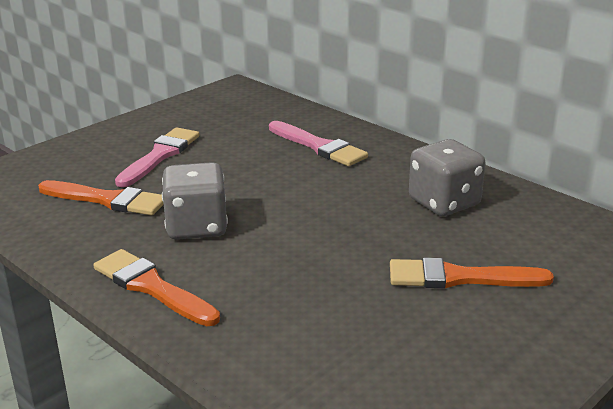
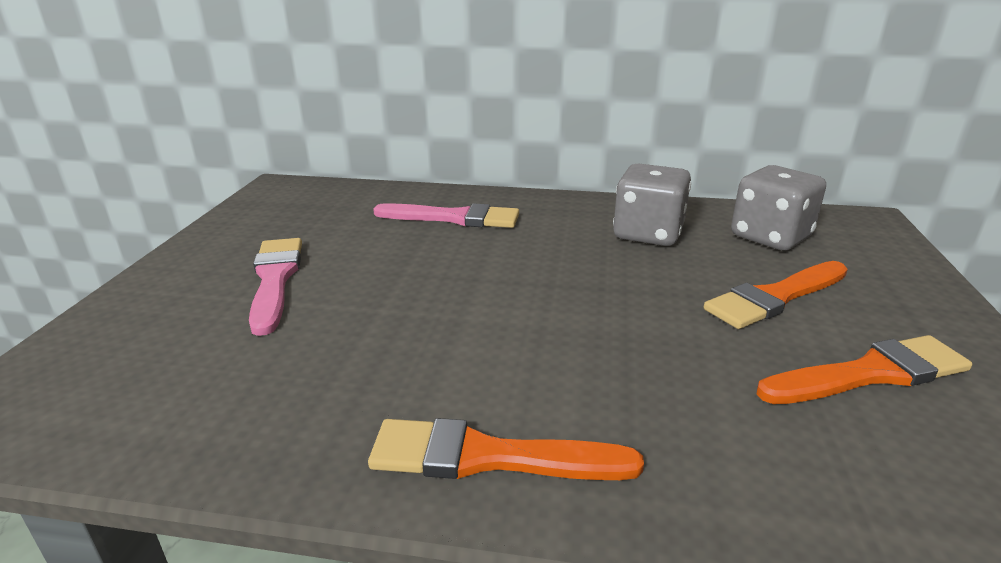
camera: 35 degrees left, 0 degrees up
(107, 200) = (266, 359): orange brush -> orange brush (870, 373)
(197, 227) = (438, 348): grey dice -> grey dice (770, 237)

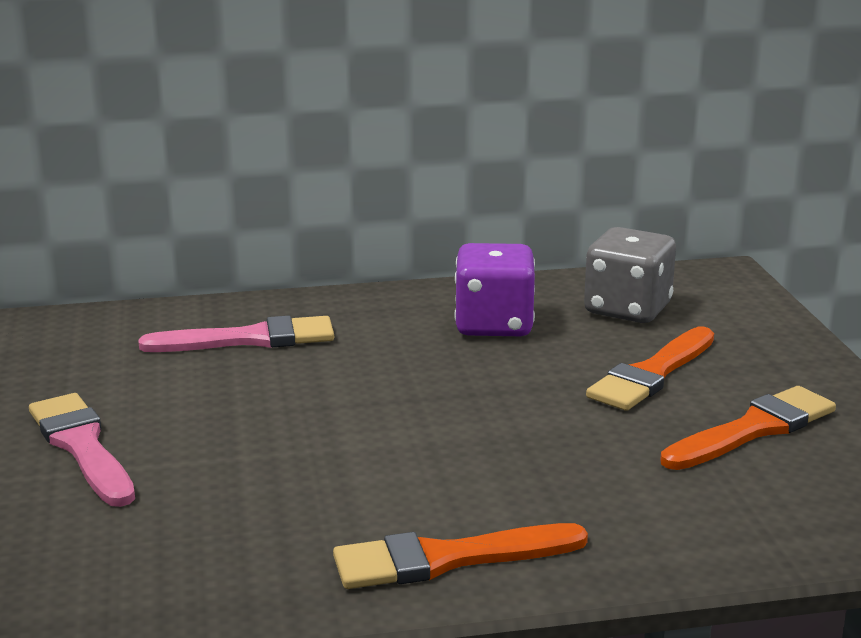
camera: 20 degrees left, 5 degrees down
(648, 234) = (494, 325): grey dice -> purple dice

